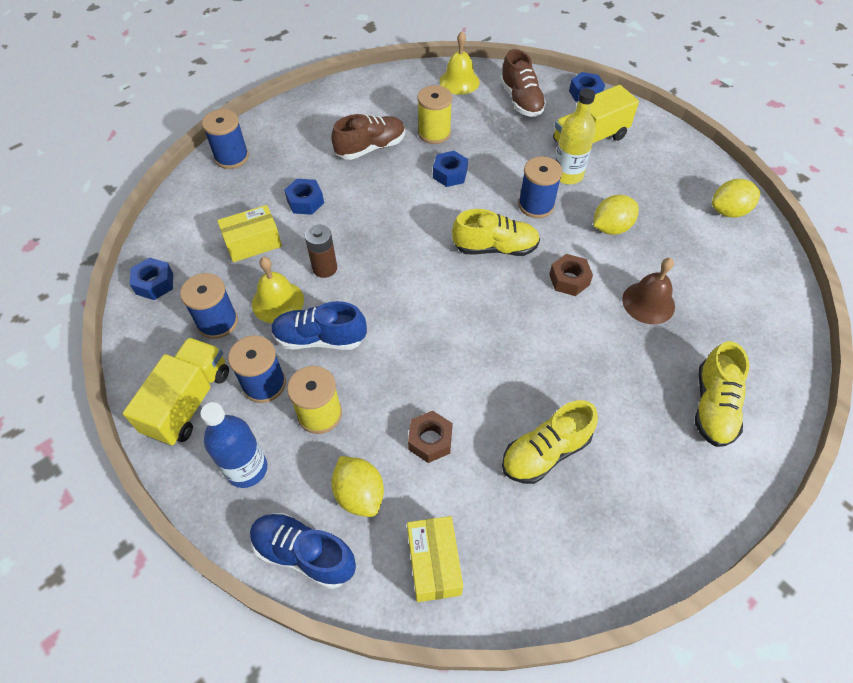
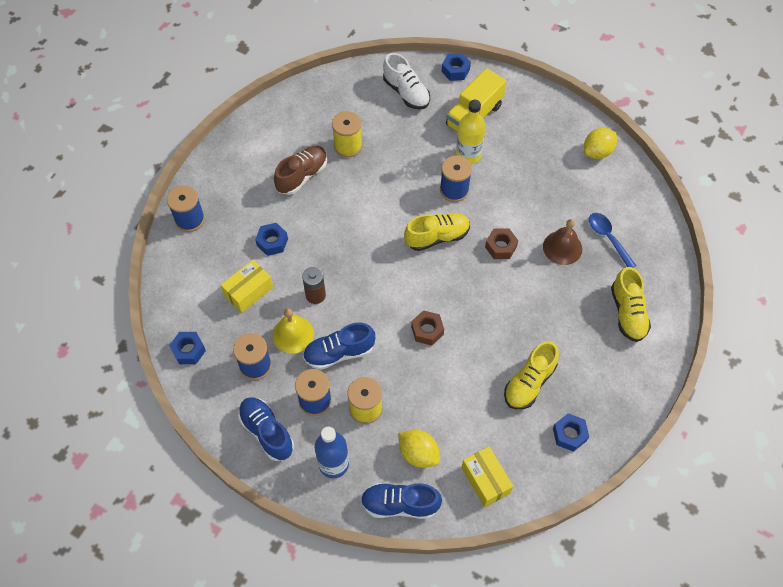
camera: 20 degrees left, 5 degrees up
(188, 402) = (267, 432): yellow truck -> blue shoe
(430, 440) = (450, 401): brown nut -> brown nut (427, 330)
(450, 174) = (376, 181): blue nut -> blue nut (569, 434)
(459, 81) = (347, 87): yellow bell -> none
(521, 100) = (406, 92): brown shoe -> white shoe
(611, 228) = (516, 193): yellow lemon -> none
(713, 309) = (608, 238): none -> blue spoon

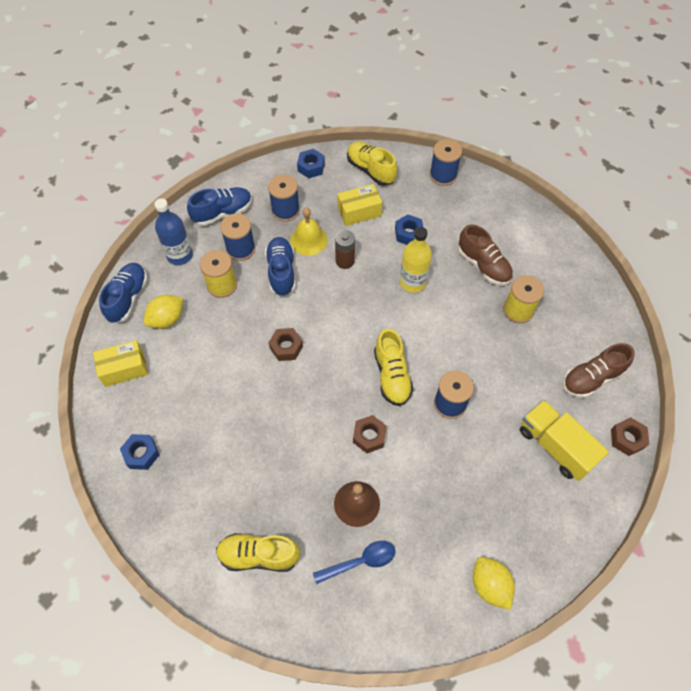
camera: 100 degrees right, 0 degrees up
(248, 291) = (359, 211): yellow box -> yellow box turned 75 degrees counterclockwise
(406, 92) = (592, 378): white shoe -> brown shoe
(455, 70) = (627, 439): blue nut -> brown nut
(468, 155) = (497, 428): yellow bottle -> yellow bottle (412, 282)
(529, 382) = (206, 429): yellow shoe -> yellow shoe (371, 170)

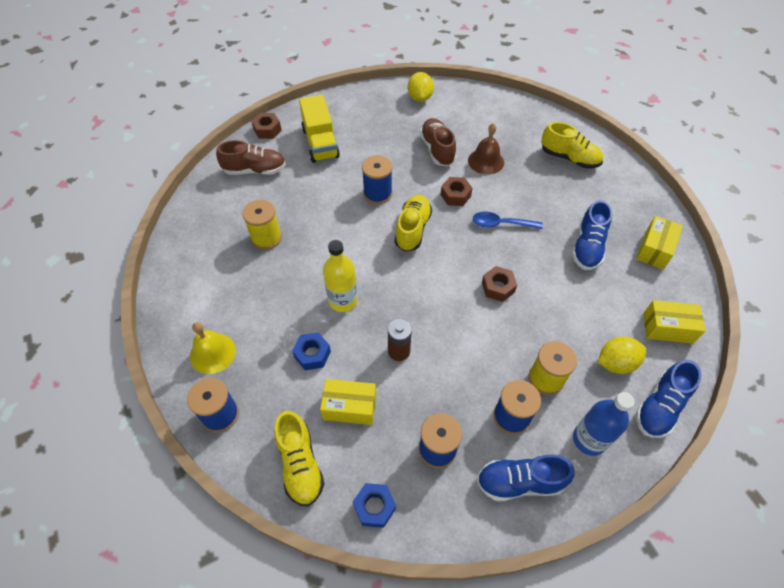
camera: 155 degrees left, 5 degrees down
(141, 454) = (654, 249): blue nut -> yellow box
(281, 272) = (474, 367): blue shoe -> blue shoe (587, 247)
(308, 240) = (426, 394): yellow bell -> yellow bell (212, 353)
(360, 561) = (498, 133): blue spoon -> blue spoon (501, 224)
(483, 265) = (263, 289): brown shoe -> brown shoe (437, 149)

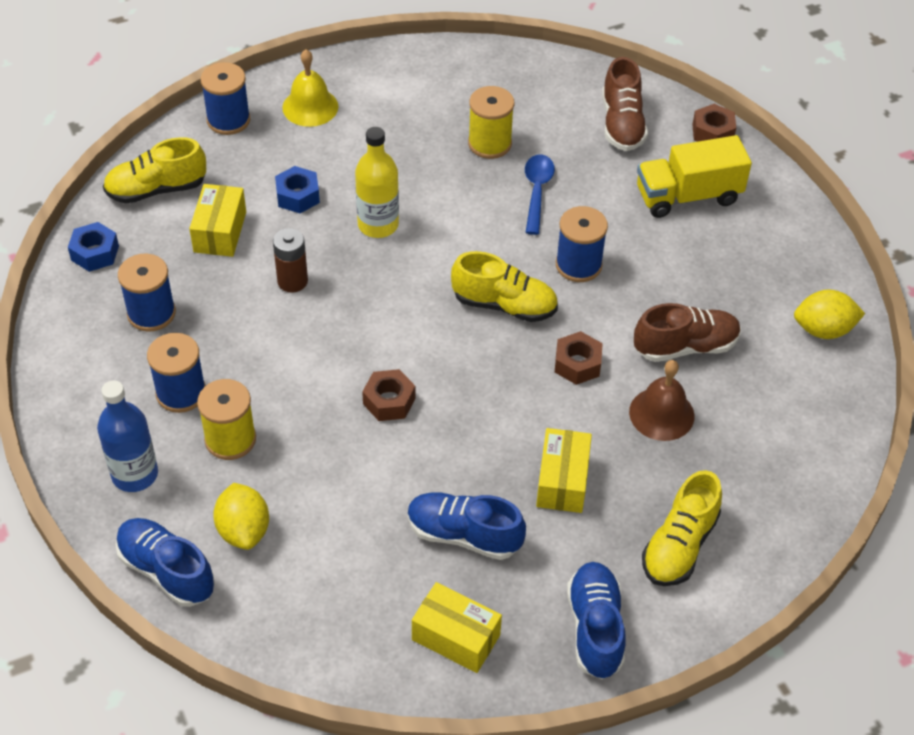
camera: 90 degrees right, 5 degrees down
(501, 224) = (515, 420): blue spoon -> blue spoon (537, 191)
(520, 482) = (95, 391): blue shoe -> blue shoe (595, 628)
(667, 328) = (295, 616): yellow box -> yellow box (562, 481)

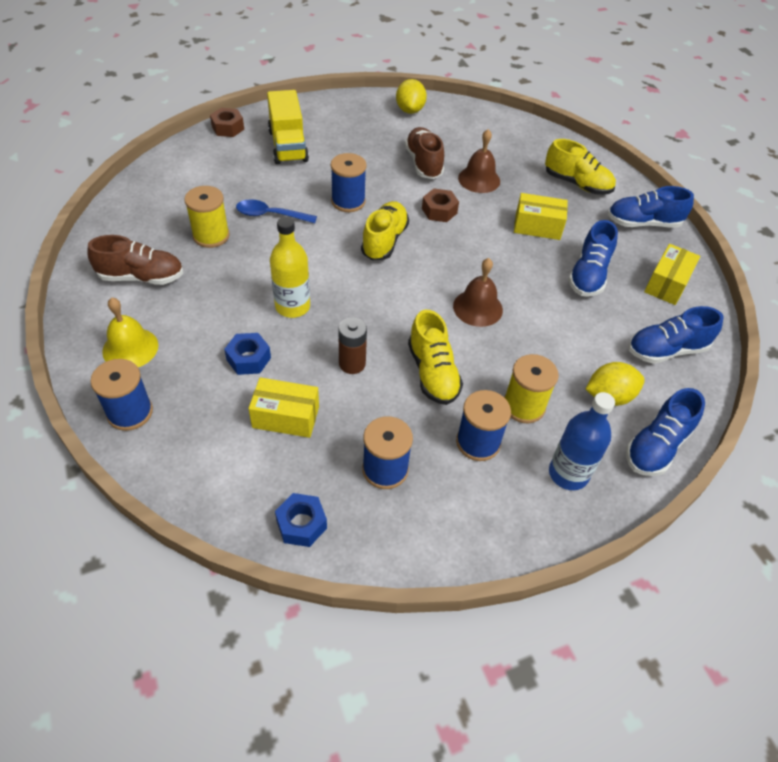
camera: 90 degrees left, 0 degrees up
(156, 189) = (218, 472): yellow shoe -> yellow shoe (432, 373)
(323, 611) = (666, 350): none -> blue shoe
(389, 401) = (477, 308): brown nut -> brown bell
(622, 124) = (207, 167): brown shoe -> brown shoe (141, 277)

